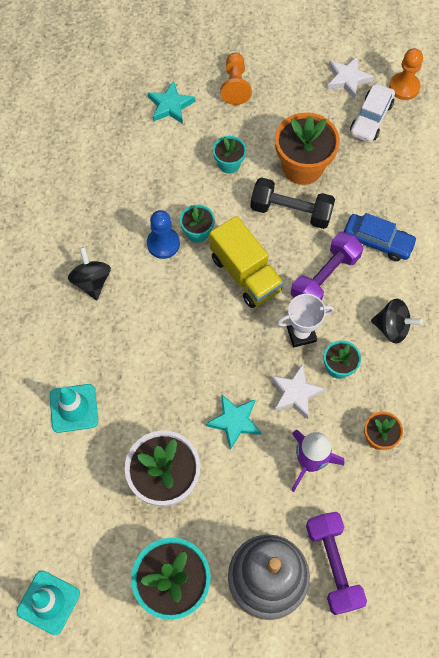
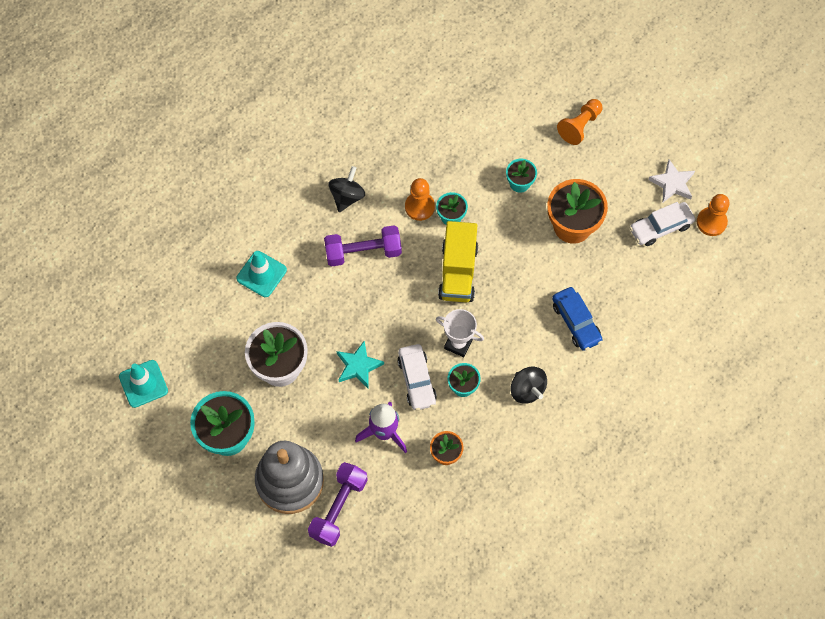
camera: 40 degrees right, 0 degrees up
(163, 244) = (419, 207): blue pawn -> orange pawn
(170, 106) = (516, 107): turquoise star -> none
(291, 211) = (533, 252): black dumbbell -> none
(295, 393) = (416, 380): white star -> white car
(325, 277) = (512, 318): purple dumbbell -> purple dumbbell (363, 252)

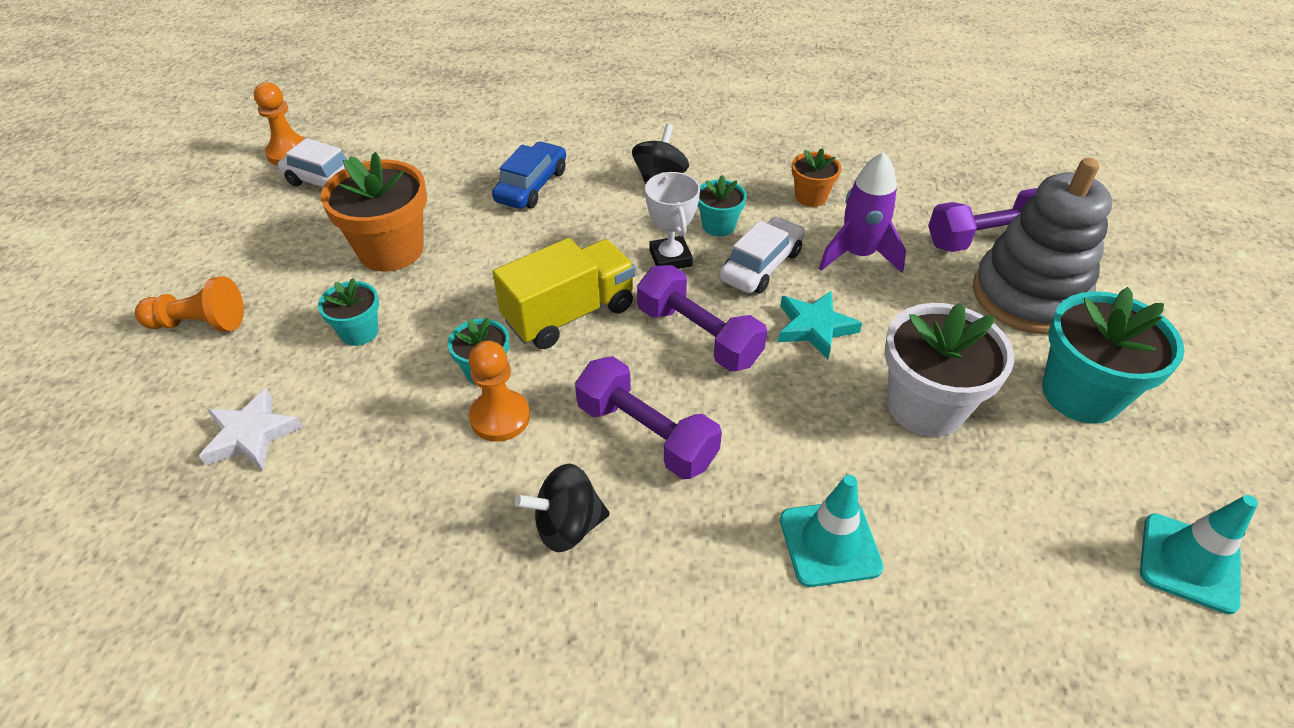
camera: 130 degrees left, 20 degrees down
(397, 314) = (698, 336): none -> purple dumbbell
(672, 183) = (250, 202): white star -> white star (251, 435)

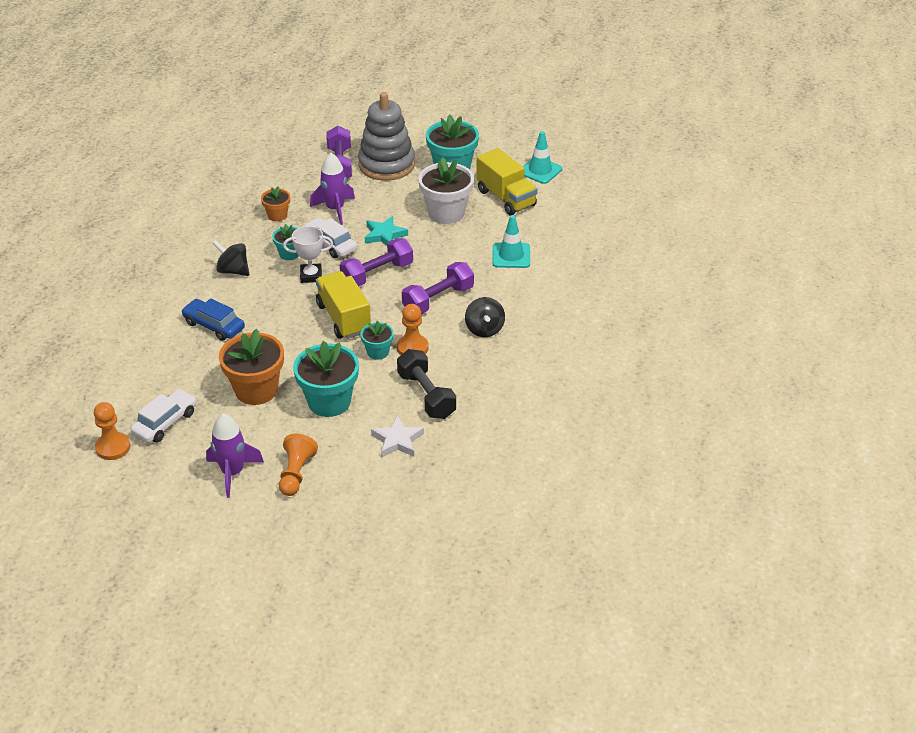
camera: 80 degrees left, 5 degrees down
(217, 260) = (233, 473): none -> purple rocket
(359, 332) = (329, 402): turquoise flower pot -> turquoise flower pot, size x1.88
(367, 458) = (426, 395): none -> black dumbbell
(1036, 505) = (506, 198): none -> yellow truck

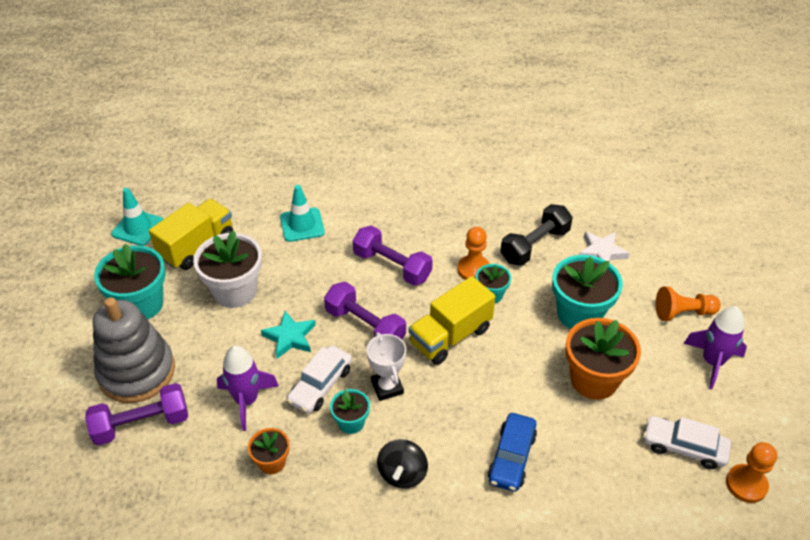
camera: 105 degrees left, 5 degrees up
(484, 329) = (425, 224): black spinning top -> none

